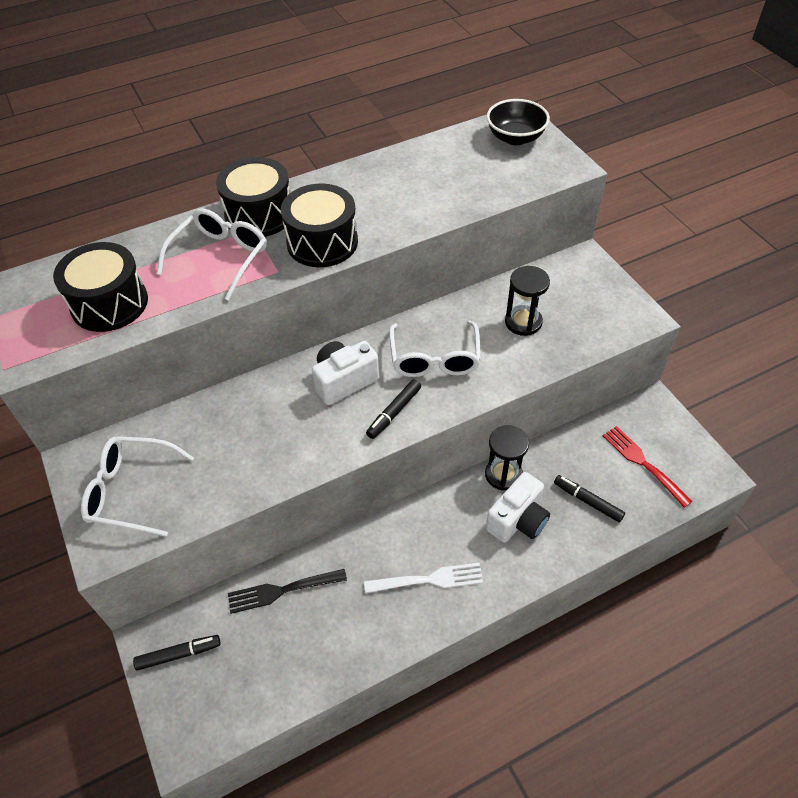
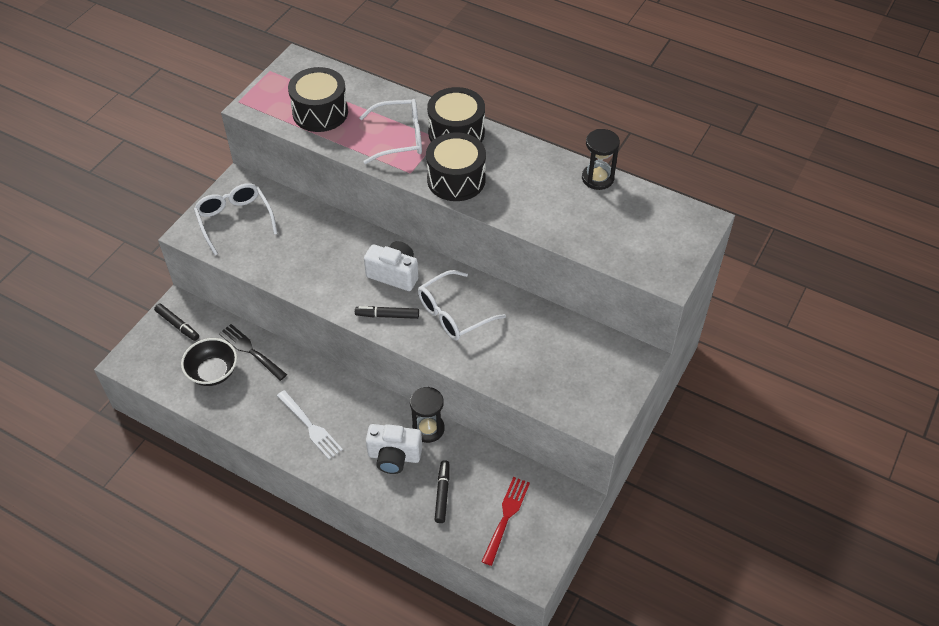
camera: 55 degrees right, 0 degrees up
(515, 138) = (674, 229): black bowl -> black bowl (213, 372)
(523, 322) = (533, 349): black hourglass -> black hourglass (597, 178)

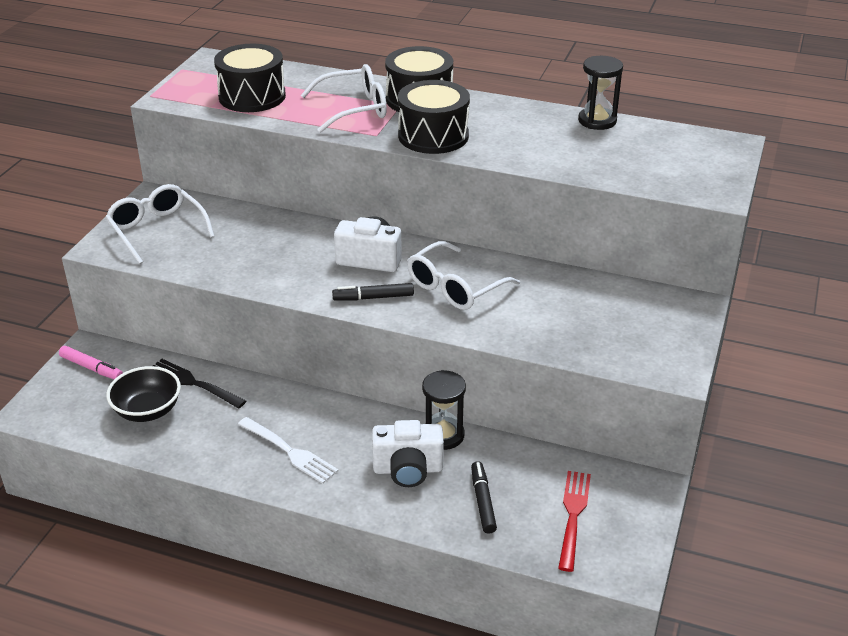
camera: 10 degrees left, 15 degrees down
(177, 325) = (91, 368): black marker -> pink marker

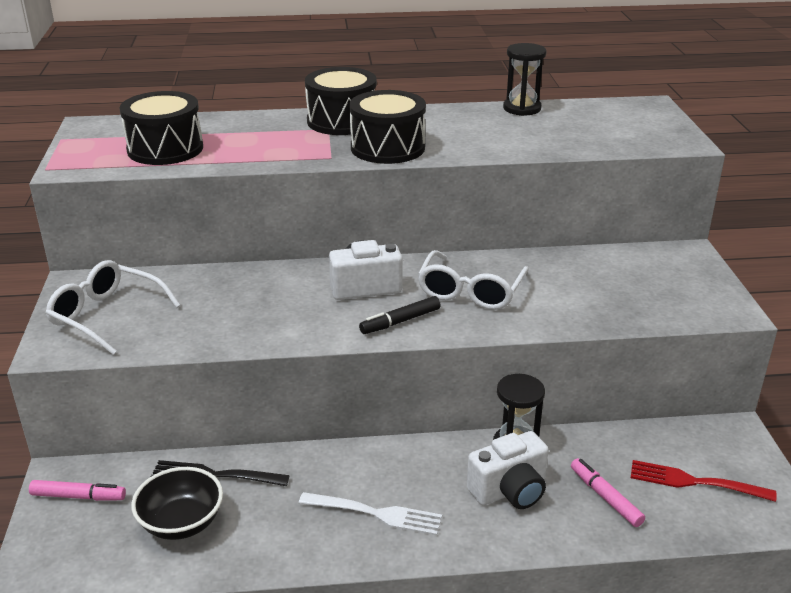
camera: 25 degrees left, 5 degrees down
(354, 109) = (285, 140): white glasses -> none
(483, 501) = (605, 497): black marker -> pink marker
(573, 516) = (695, 482): red fork -> red fork turned 60 degrees counterclockwise

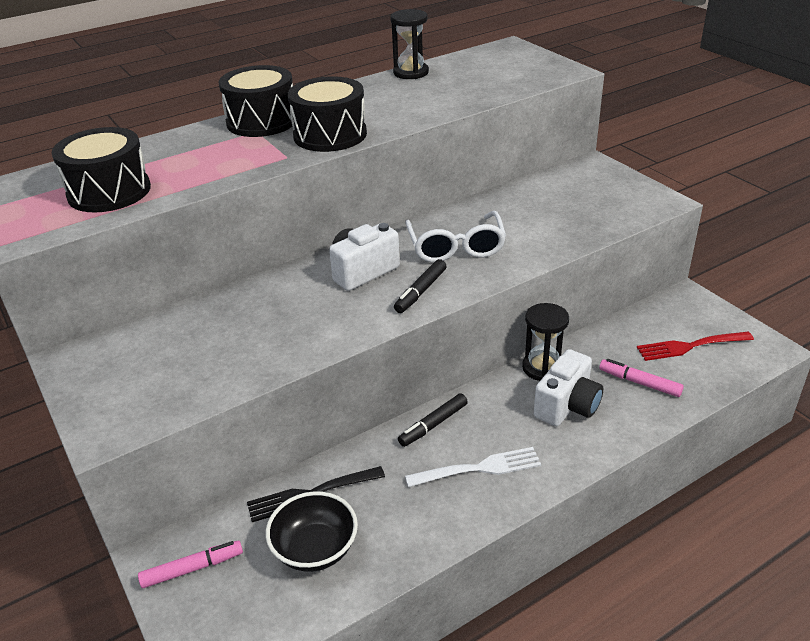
camera: 25 degrees left, 5 degrees up
(106, 315) = (133, 380): white glasses -> none
(366, 458) = (433, 425): none -> black marker

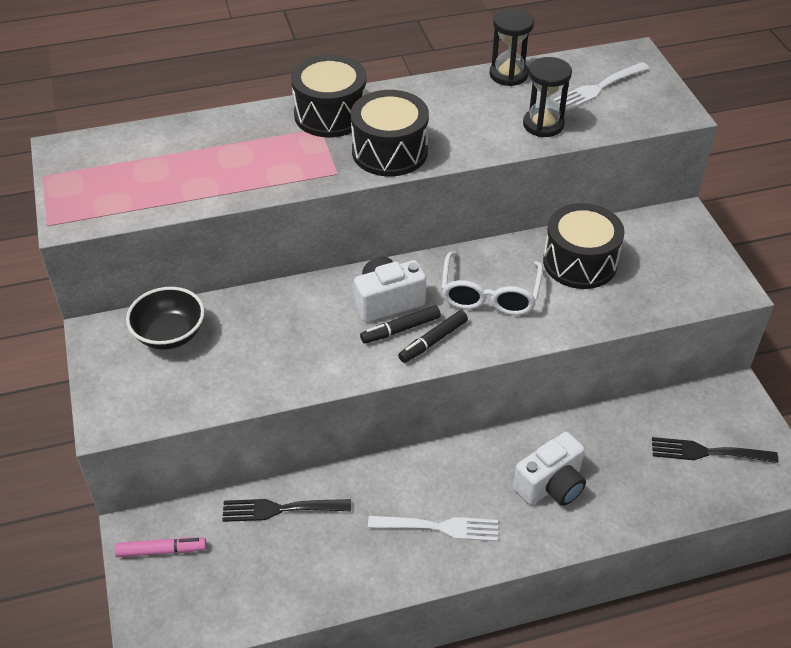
camera: 15 degrees right, 10 degrees up
(109, 191) = (161, 179): black drum -> black drum (580, 262)
(315, 549) = (267, 563): black bowl -> black bowl (170, 334)
(433, 425) = (415, 469): black marker -> black marker (400, 329)
(493, 68) = (599, 87): none -> white fork
(543, 368) = (546, 436): black hourglass -> black hourglass (543, 124)
(639, 383) = (634, 480): pink marker -> none
(691, 346) = (708, 452): red fork -> black fork

